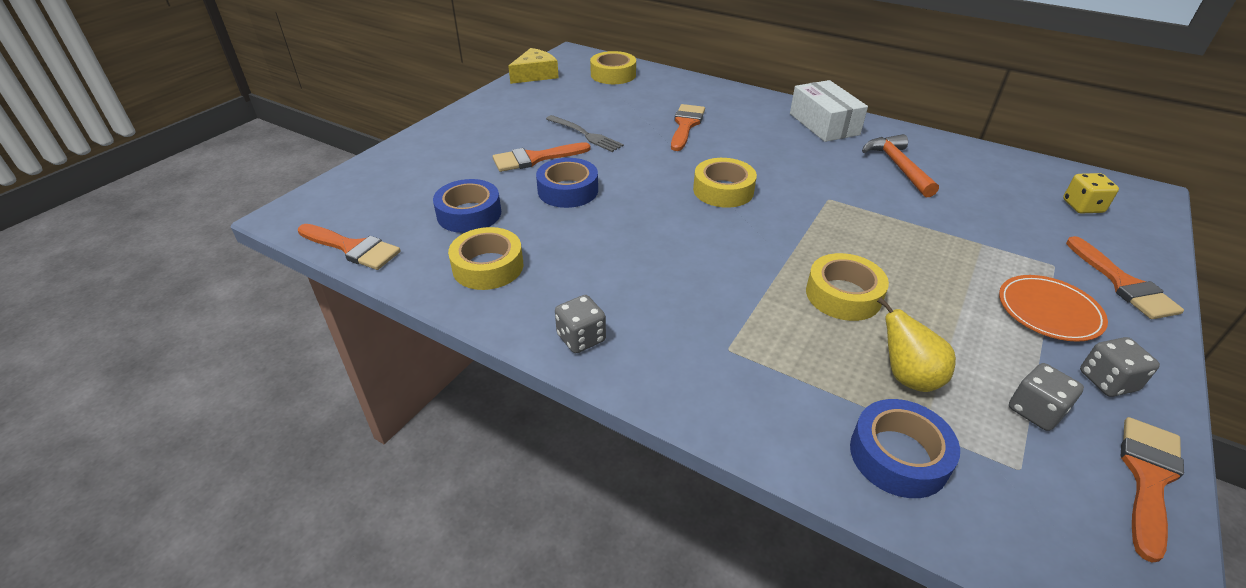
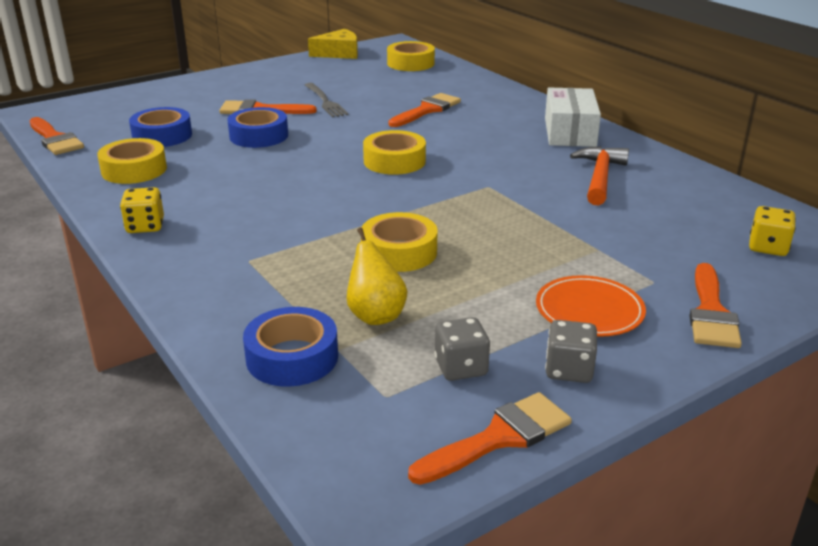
camera: 25 degrees right, 10 degrees down
(581, 338) = (145, 226): grey dice -> yellow dice

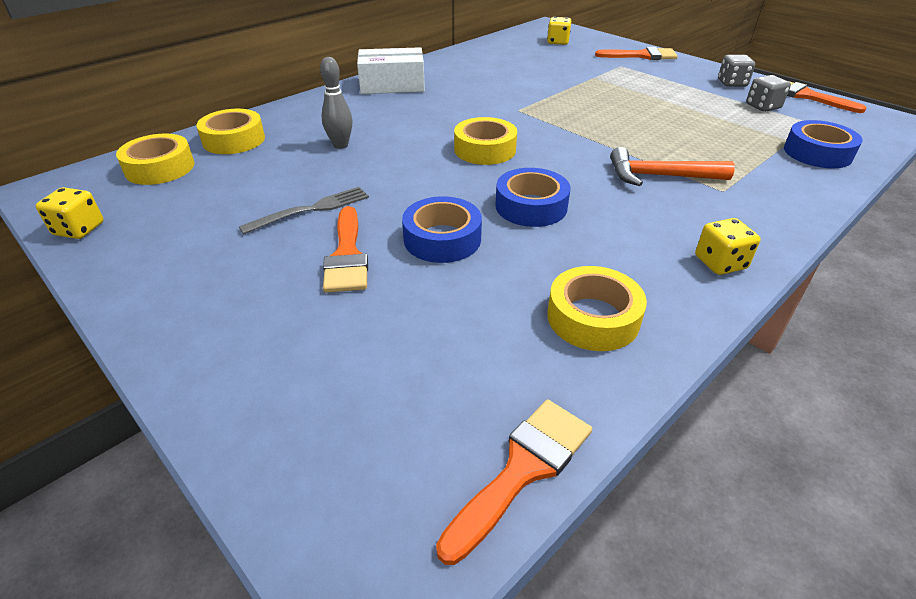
camera: 100 degrees left, 10 degrees up
(162, 136) = (465, 327): blue tape -> blue tape (531, 206)
(339, 53) = (79, 229): yellow cheese -> yellow dice
(375, 315) = (741, 133): yellow pear -> none
(399, 252) = (652, 133): yellow tape -> yellow tape (234, 140)
(427, 110) = (340, 145): orange brush -> grey bowling pin
(589, 310) = (669, 79): orange plate -> none
(599, 177) = (481, 76): orange hammer -> orange hammer (660, 176)

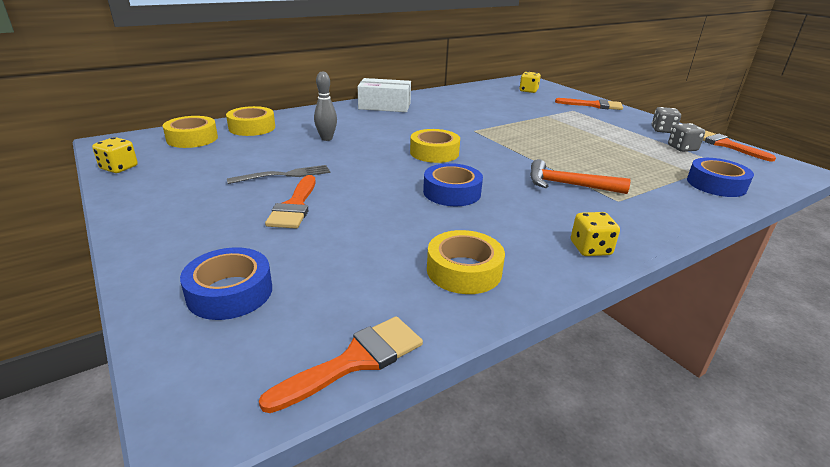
camera: 10 degrees right, 10 degrees down
(442, 239) = (371, 205): blue tape -> blue tape (230, 292)

